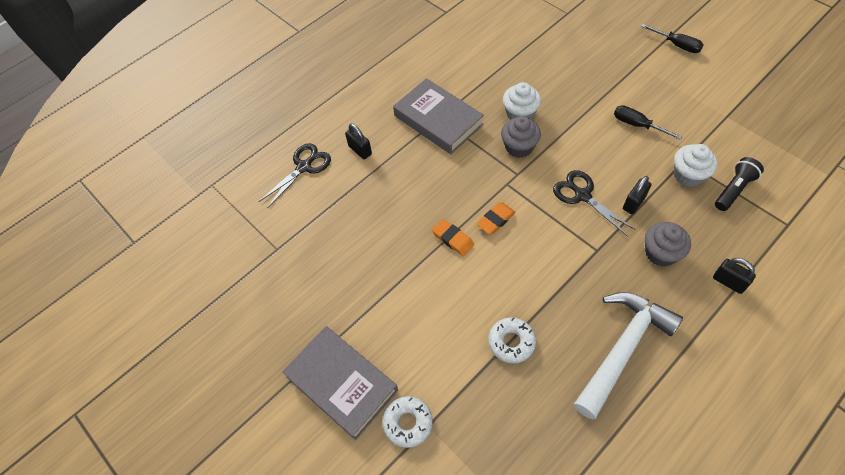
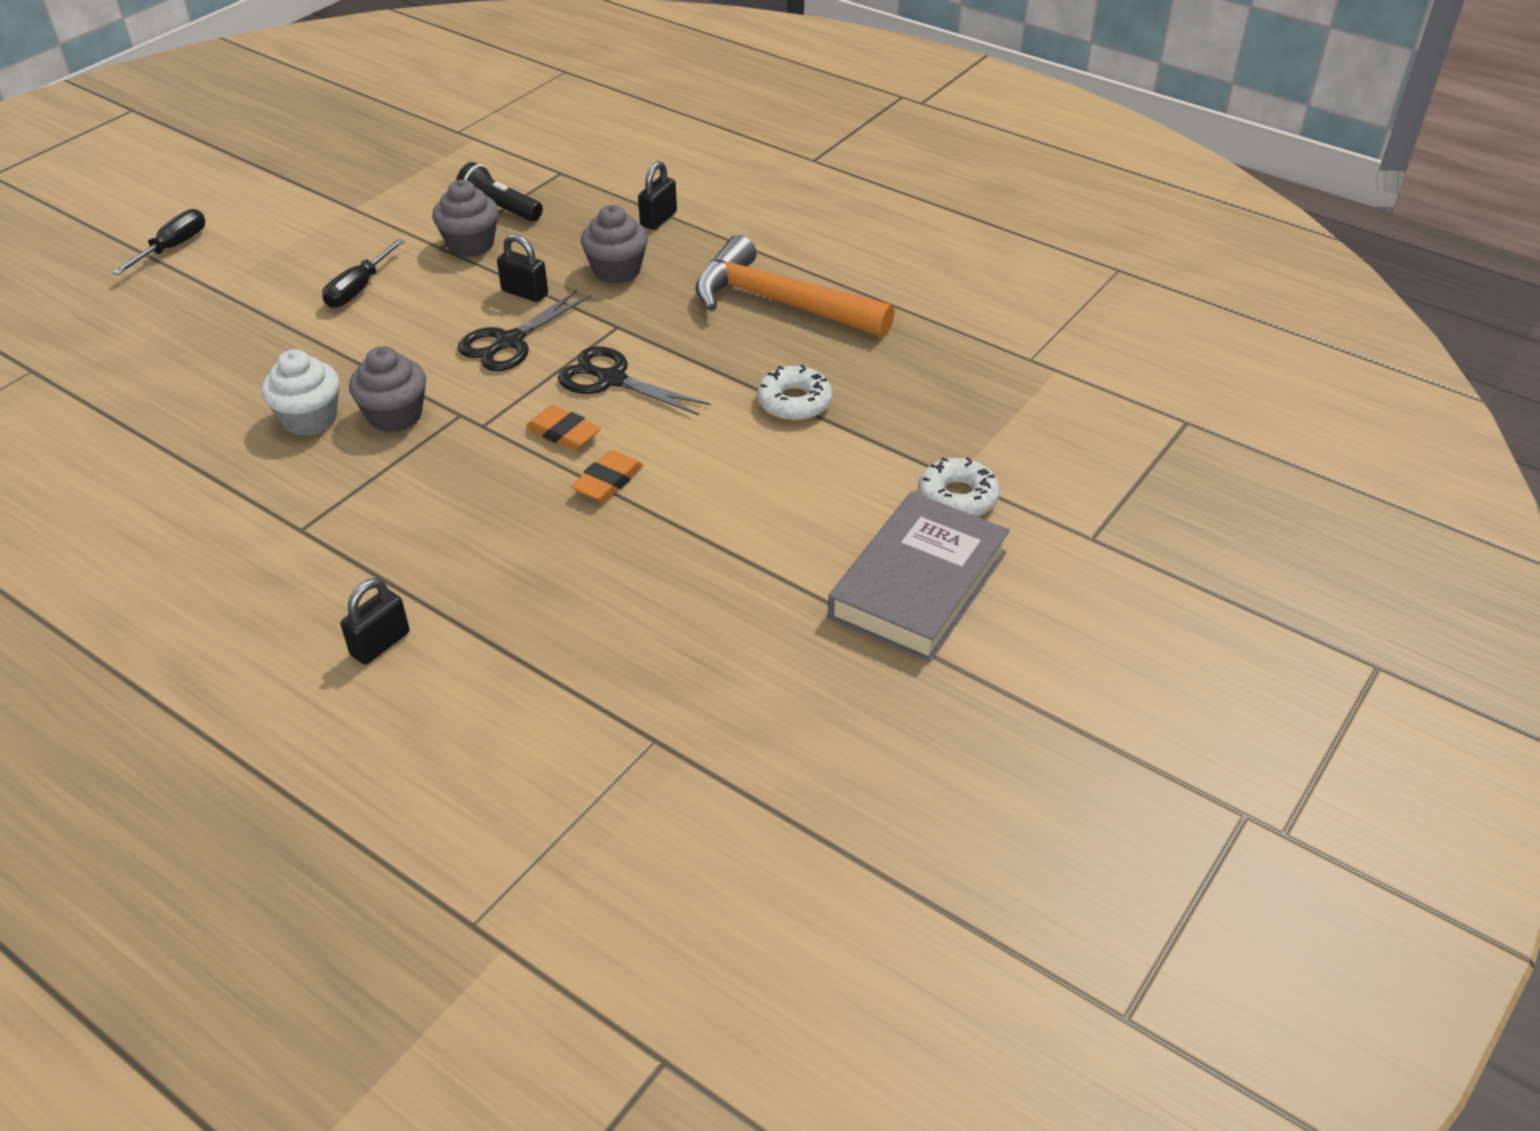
camera: 105 degrees left, 15 degrees down
(304, 167) = (423, 738): black scissors -> black scissors (612, 380)
(438, 120) = (308, 529): grey book -> none
(623, 348) = (779, 302): white hammer -> orange hammer
(688, 175) = (470, 244): white cupcake -> grey cupcake

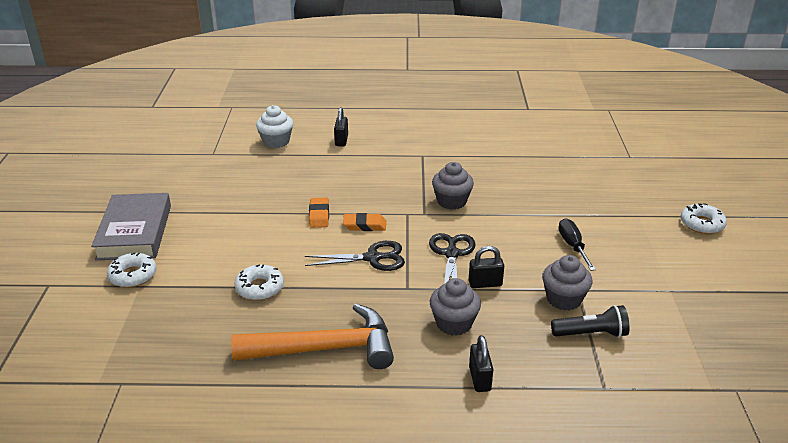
camera: 145 degrees right, 10 degrees down
(173, 248) = (701, 224): black screwdriver -> white donut
(310, 419) = (485, 186): white cupcake -> white cupcake (276, 142)

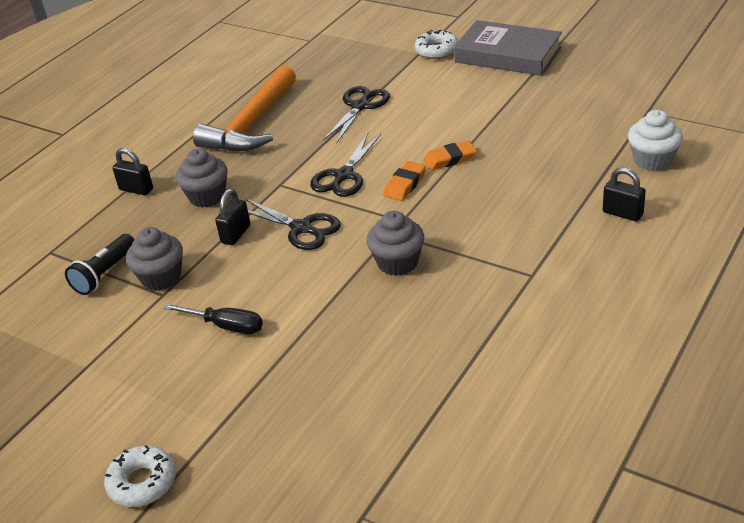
camera: 125 degrees right, 5 degrees up
(259, 288) = (360, 106): white donut -> black scissors
(319, 215) = (450, 159): orange eraser -> orange eraser turned 45 degrees counterclockwise

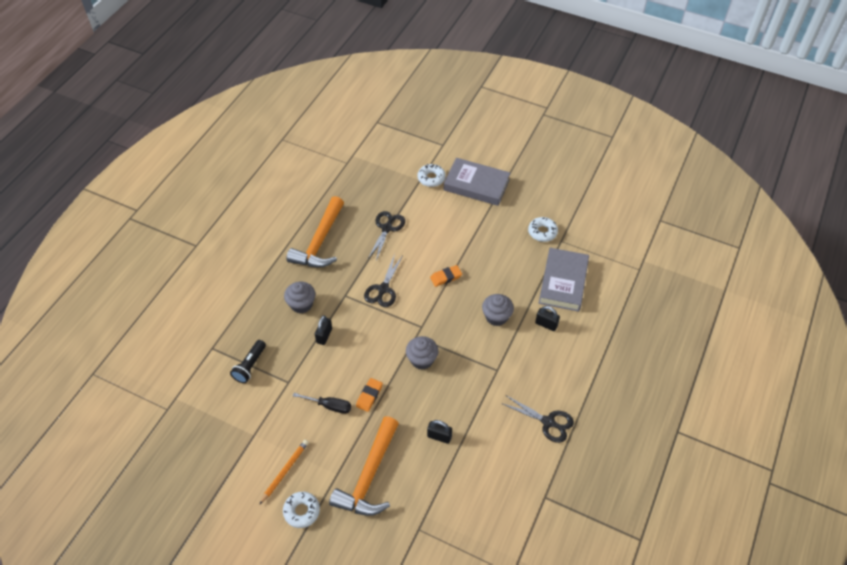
camera: 10 degrees left, 15 degrees up
(126, 420) = (285, 471): none -> orange pencil
(136, 189) = (255, 297): black padlock -> black padlock (439, 436)
(161, 277) = (285, 369): grey cupcake -> grey cupcake (496, 317)
(278, 429) = (369, 476): none -> orange hammer
(301, 228) = (363, 332): black scissors -> black scissors (548, 422)
(405, 184) = (421, 298): orange eraser -> orange eraser (369, 396)
(615, 102) = (542, 232): none -> white donut
(652, 160) = (563, 282): white cupcake -> grey book

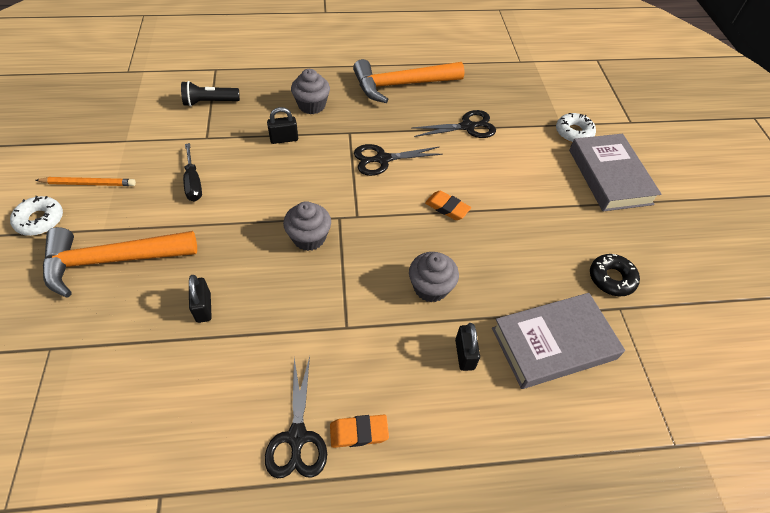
camera: 55 degrees right, 0 degrees up
(369, 396) = (226, 211): orange eraser -> orange eraser (359, 432)
(542, 232) = (611, 278): white donut -> black donut

